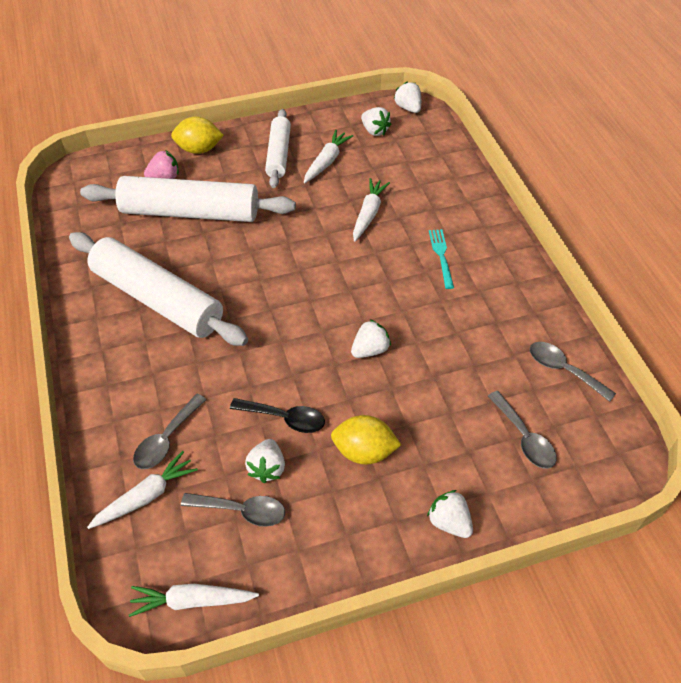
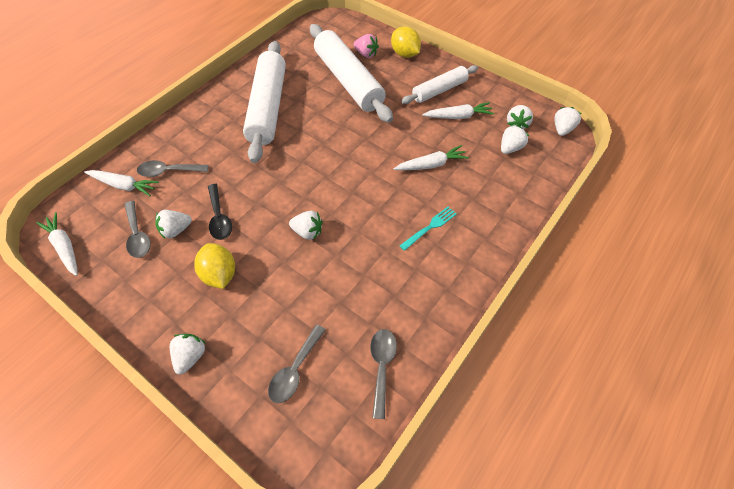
camera: 55 degrees right, 5 degrees up
(398, 152) = (510, 148): none -> white strawberry

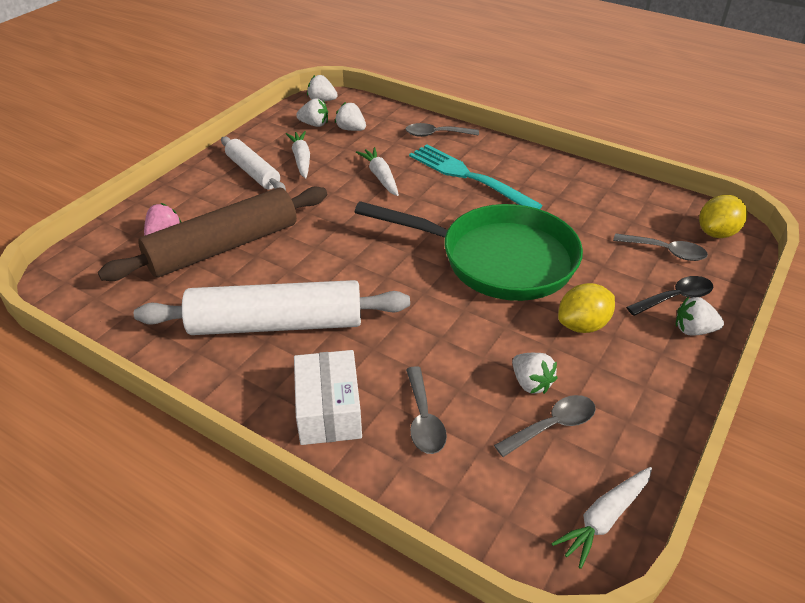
camera: 95 degrees left, 15 degrees down
(124, 185) = (463, 473): white carrot -> none
(191, 130) = (329, 410): none -> white box
(219, 217) = (497, 341): black spoon -> black spoon (675, 298)
(308, 232) = (498, 259): white strawberry -> green pan
(349, 81) = (223, 247): white rolling pin -> brown rolling pin
(382, 367) = (634, 200): grey spoon -> grey spoon (436, 134)
(405, 54) = (172, 200): yellow lemon -> yellow lemon (716, 233)
(430, 227) = (468, 177): turquoise fork -> turquoise fork, size x2.05

